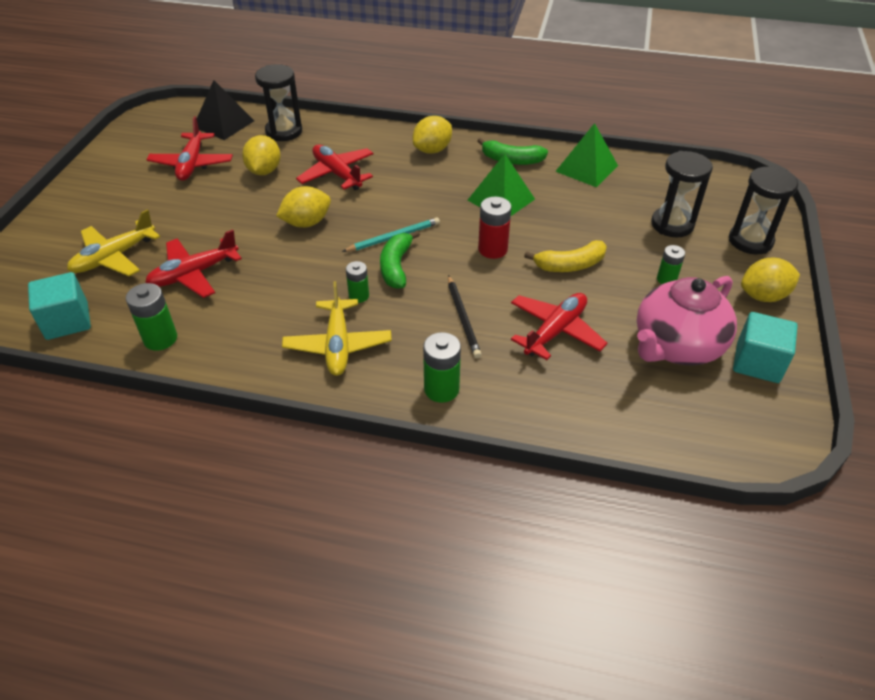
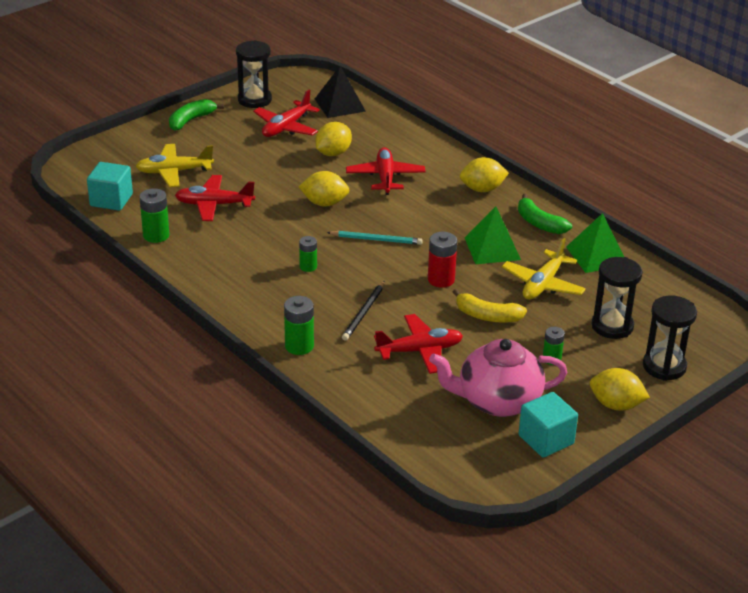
camera: 35 degrees right, 10 degrees down
(284, 132) = (379, 129): black hourglass -> black hourglass (254, 100)
(338, 345) = (261, 290): yellow plane -> yellow plane (543, 284)
(396, 266) = (355, 260): green banana -> green banana (191, 120)

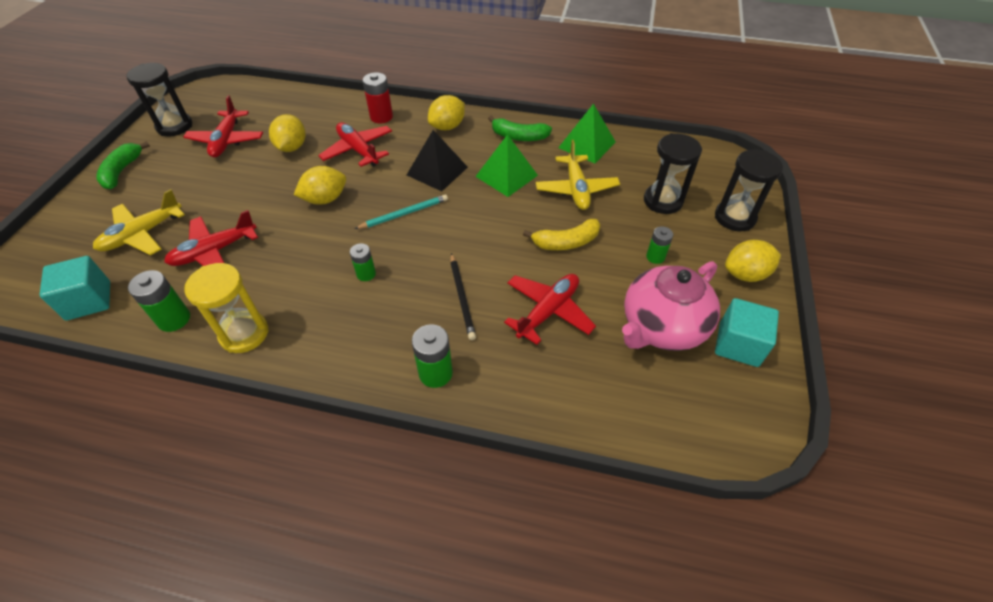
camera: 35 degrees left, 15 degrees up
(194, 264) = (244, 333): none -> yellow hourglass
(340, 105) = (260, 101): black pyramid -> black pyramid (437, 171)
(441, 279) = (495, 226): red battery -> red battery (381, 117)

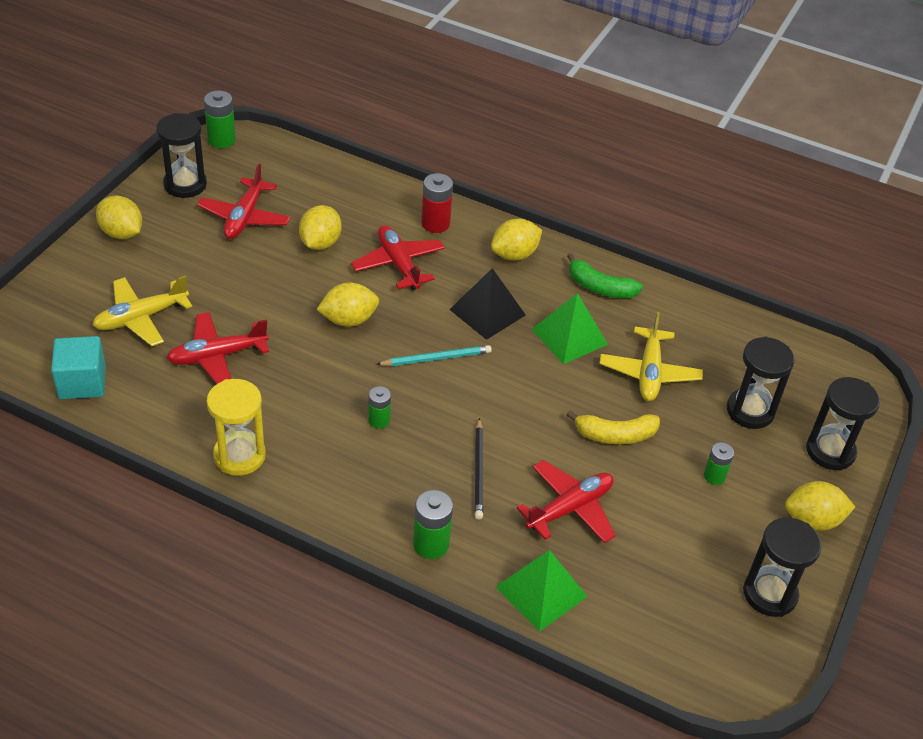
camera: 10 degrees right, 5 degrees down
(122, 171) = (121, 233): green banana -> yellow lemon
(174, 319) = (168, 423): green battery -> green battery (221, 140)
(587, 145) = (682, 317): green pyramid -> green pyramid (541, 591)
(662, 327) = (691, 555): pink teapot -> none
(738, 344) = (769, 594): turquoise cube -> black hourglass

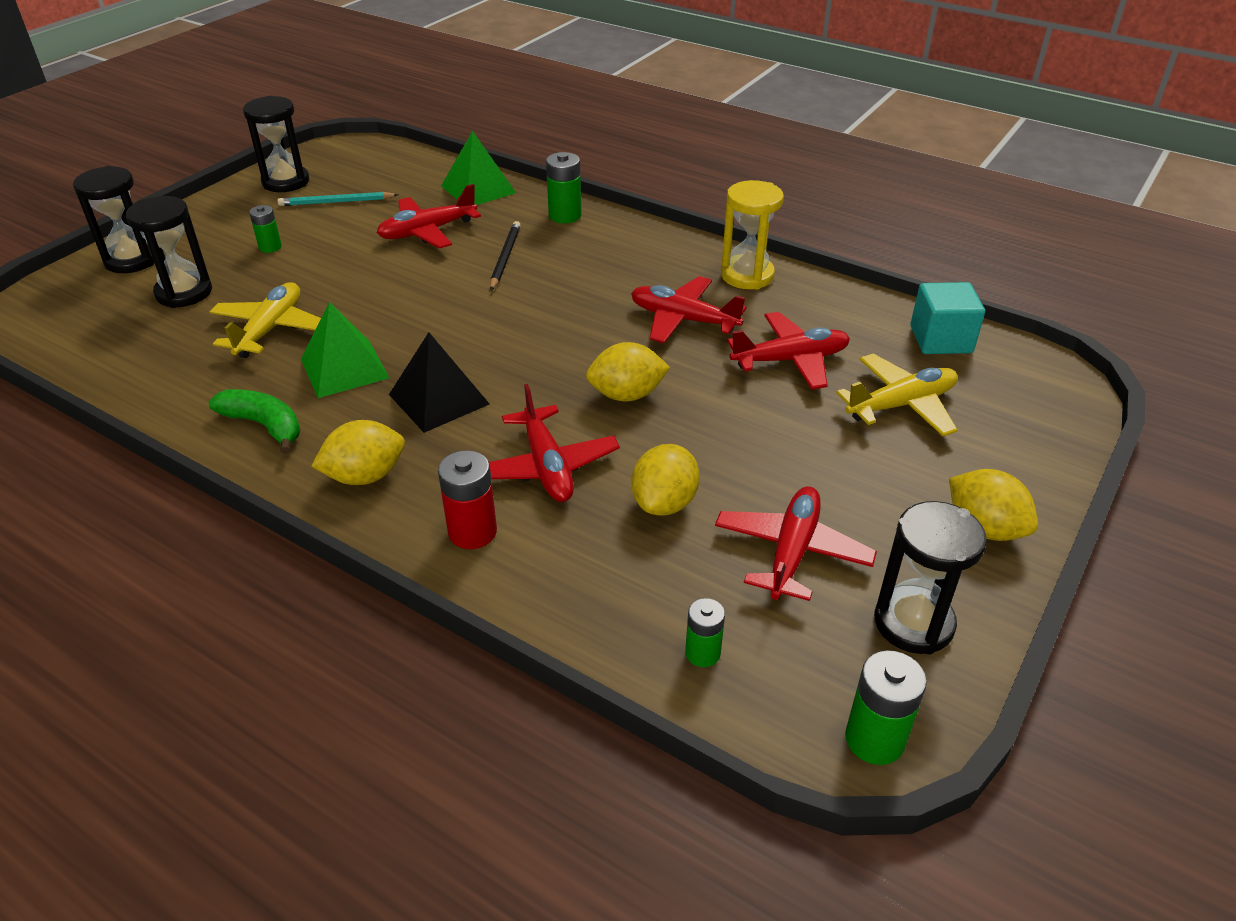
camera: 170 degrees left, 5 degrees down
(303, 396) = (683, 320): none -> red plane
(379, 420) = (600, 297): green battery -> green battery (702, 653)
(436, 358) = (522, 350): turquoise pencil -> turquoise pencil (336, 202)
(615, 435) = (349, 278): yellow banana -> none
(812, 520) = (204, 218): yellow lemon -> none

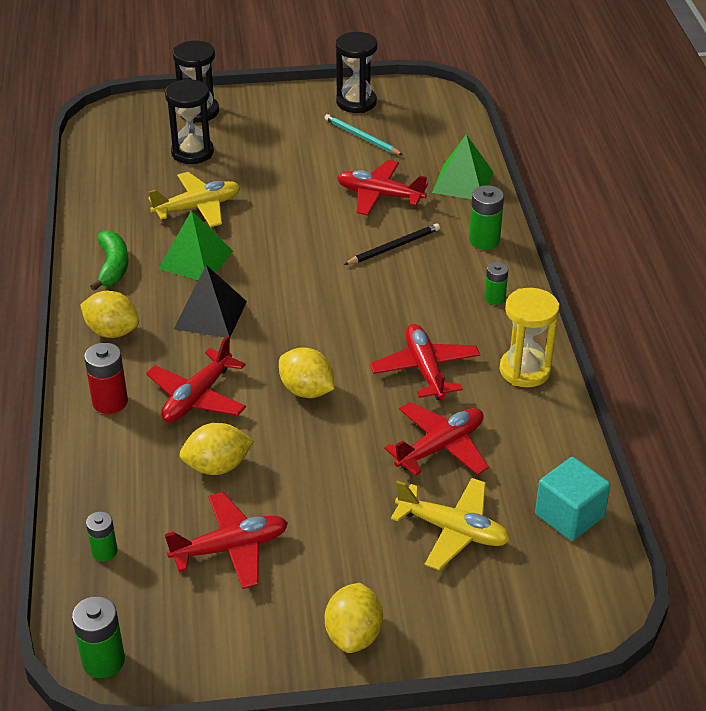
camera: 50 degrees right, 0 degrees up
(270, 247) = (277, 149): green battery -> green battery (495, 298)
(790, 360) = (440, 447): red plane -> red plane turned 75 degrees counterclockwise
(913, 623) = (220, 637): black hourglass -> none

